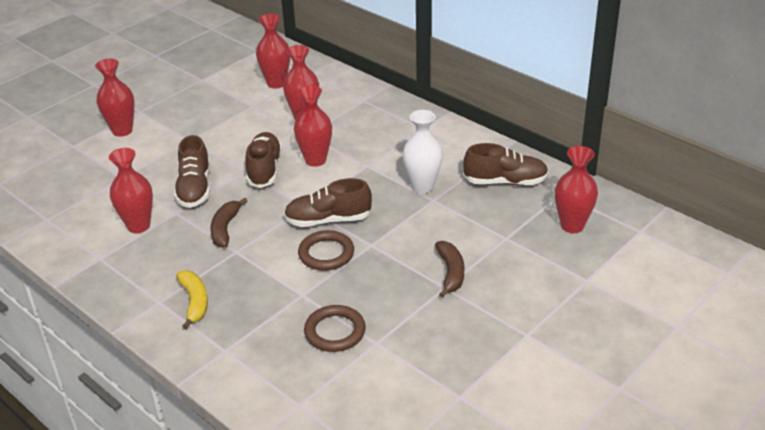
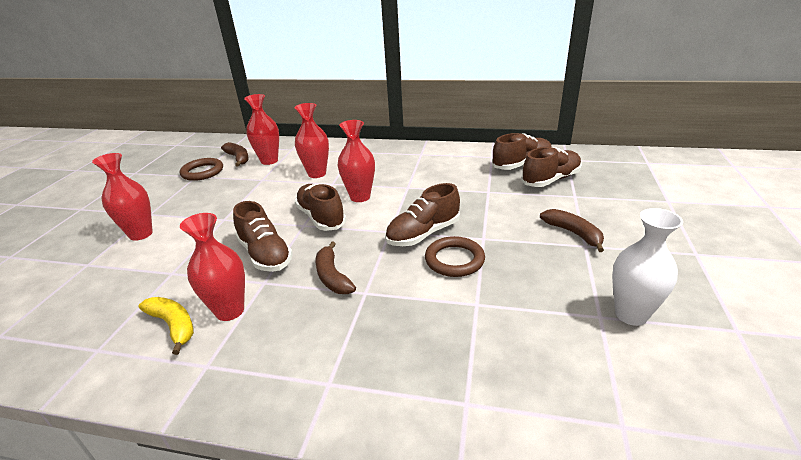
camera: 30 degrees left, 5 degrees down
(194, 302) = (372, 363): yellow banana -> yellow banana (173, 325)
(252, 69) = (238, 158): none -> brown banana
(335, 331) = (551, 324): brown ring -> brown ring (202, 172)
(422, 187) = (468, 186): white vase -> white vase (631, 314)
(509, 211) = (551, 180): none -> brown shoe
(572, 226) = (604, 174): red vase -> none

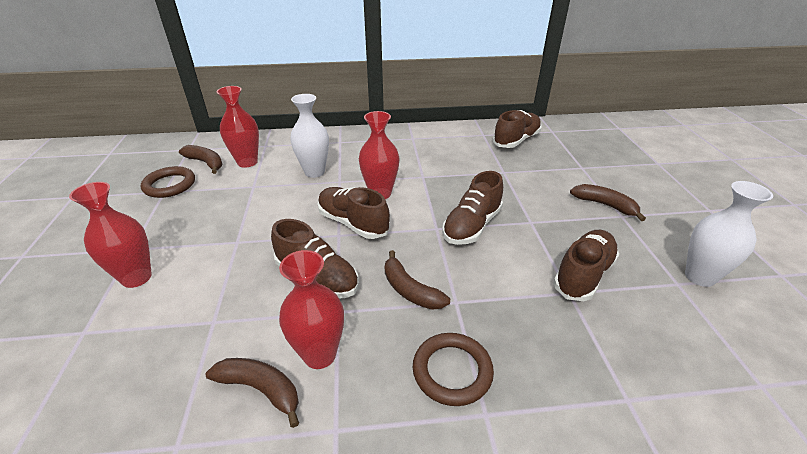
camera: 20 degrees left, 5 degrees up
(173, 325) = (261, 389): yellow banana -> brown banana
(317, 174) = (314, 172): red vase -> white vase
(454, 260) = (519, 249): brown ring -> brown ring (452, 371)
(551, 180) = (551, 153): brown shoe -> brown shoe (583, 275)

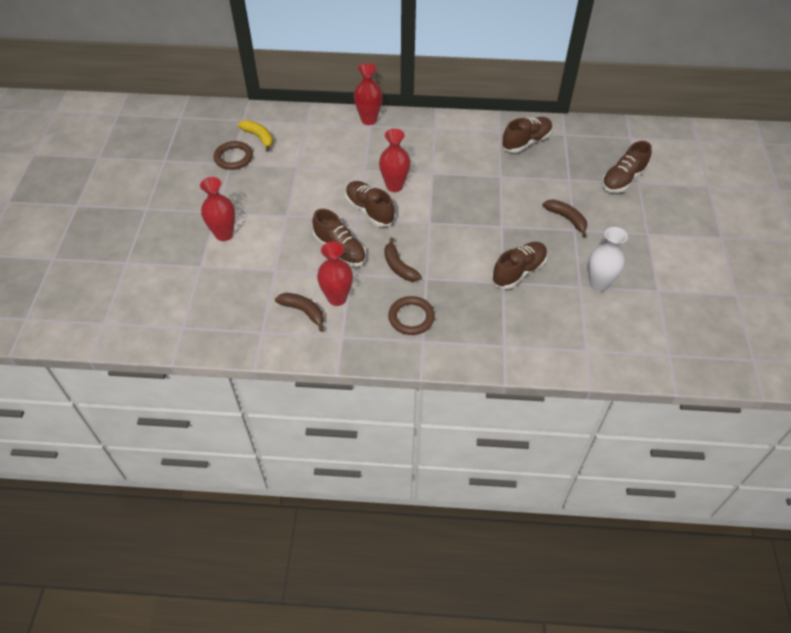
camera: 10 degrees right, 15 degrees up
(206, 163) = (259, 137): brown banana -> yellow banana
(247, 162) = (292, 140): red vase -> red vase (369, 120)
(314, 172) = (345, 158): white vase -> none
(472, 226) = (456, 224): brown shoe -> brown shoe (623, 179)

